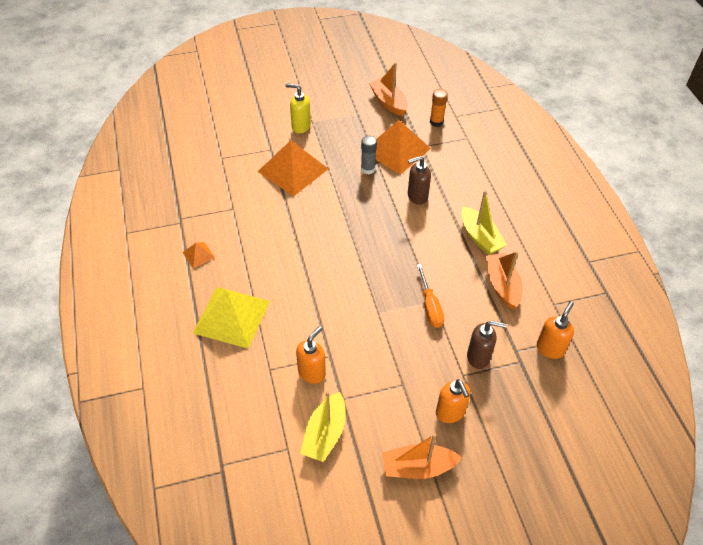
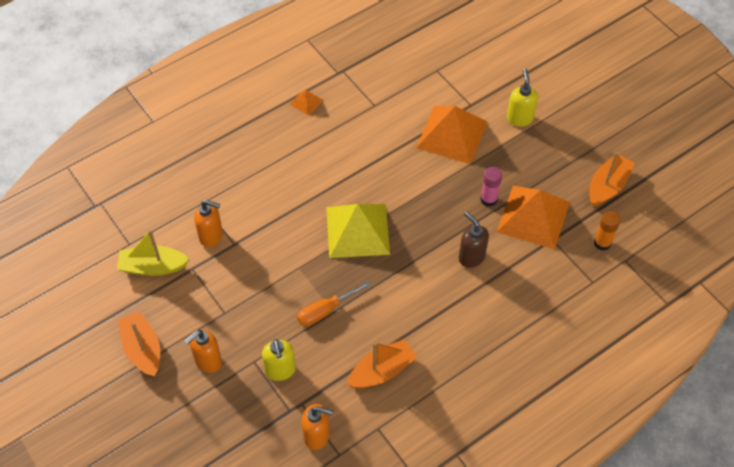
camera: 70 degrees right, 5 degrees up
(231, 317) = (247, 154): yellow pyramid -> yellow pyramid (357, 230)
(368, 169) = (488, 199): grey glue stick -> pink glue stick
(478, 357) = (280, 370): brown soap dispenser -> yellow soap dispenser
(480, 237) = (440, 333): yellow boat -> none

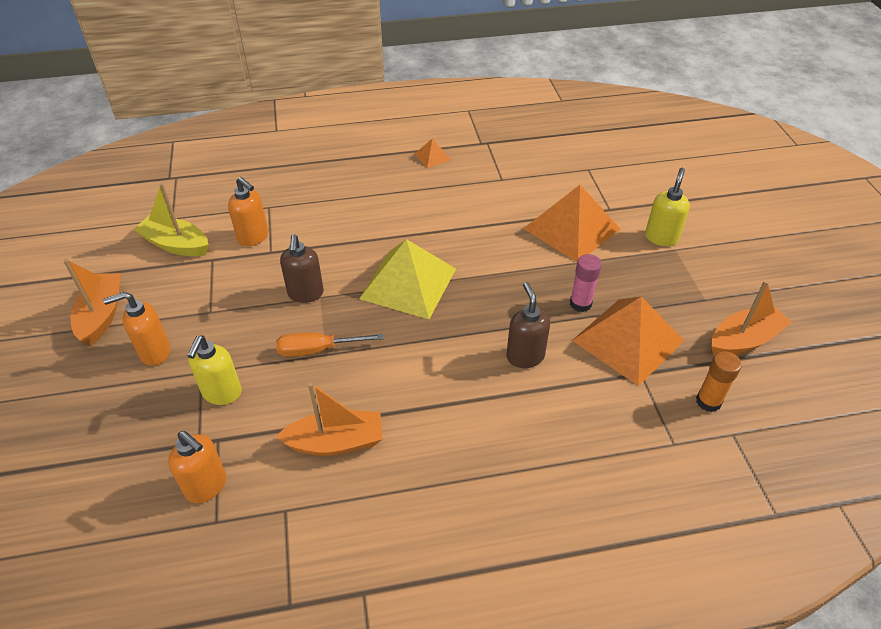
camera: 25 degrees right, 10 degrees down
(287, 269) = (306, 294): none -> brown soap dispenser

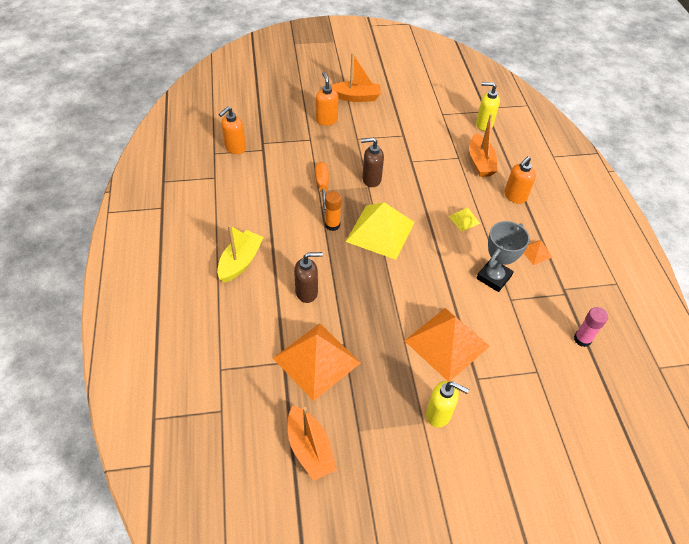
camera: 90 degrees right, 5 degrees up
(176, 244) = (416, 118): yellow boat -> yellow boat (240, 262)
(222, 393) = (294, 148): yellow soap dispenser -> yellow soap dispenser (483, 124)
(253, 237) = (425, 152): orange soap dispenser -> orange soap dispenser (514, 196)
(336, 442) = (253, 196): orange boat -> orange boat (480, 162)
(384, 207) = (464, 219): none -> yellow pyramid
(473, 189) = (493, 277): none -> grey trophy
(580, 304) = (356, 335): pink glue stick -> pink glue stick (582, 339)
(708, 401) = (252, 402): orange glue stick -> orange glue stick (332, 225)

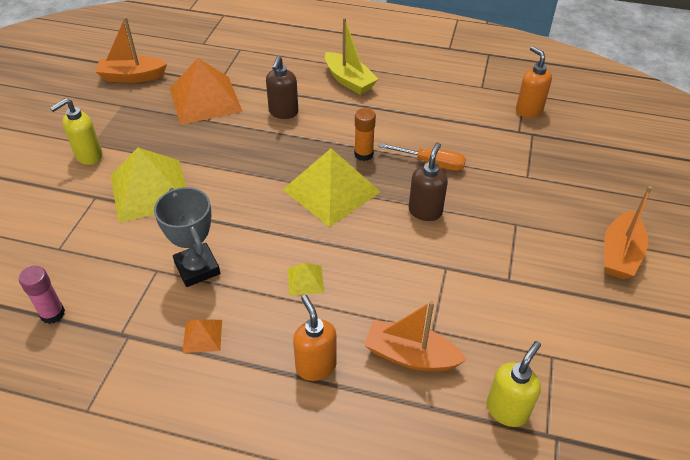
camera: 115 degrees right, 5 degrees down
(326, 120) = (567, 204): orange soap dispenser -> none
(447, 343) = (150, 190): orange pyramid -> yellow pyramid

